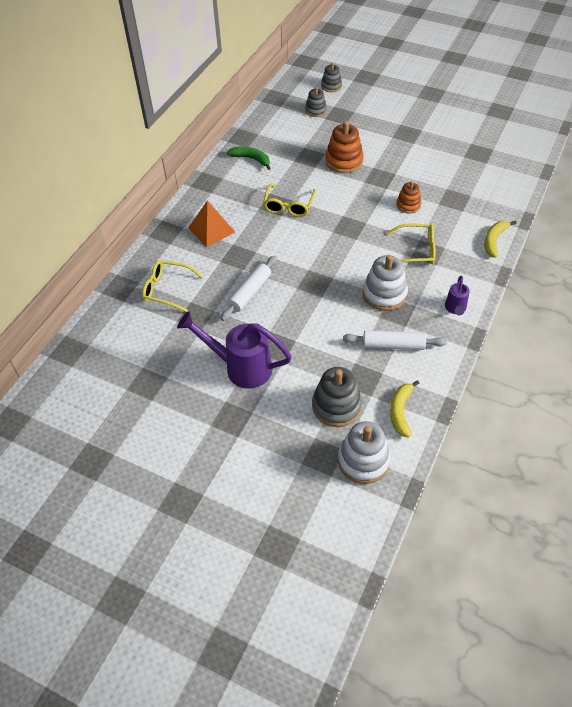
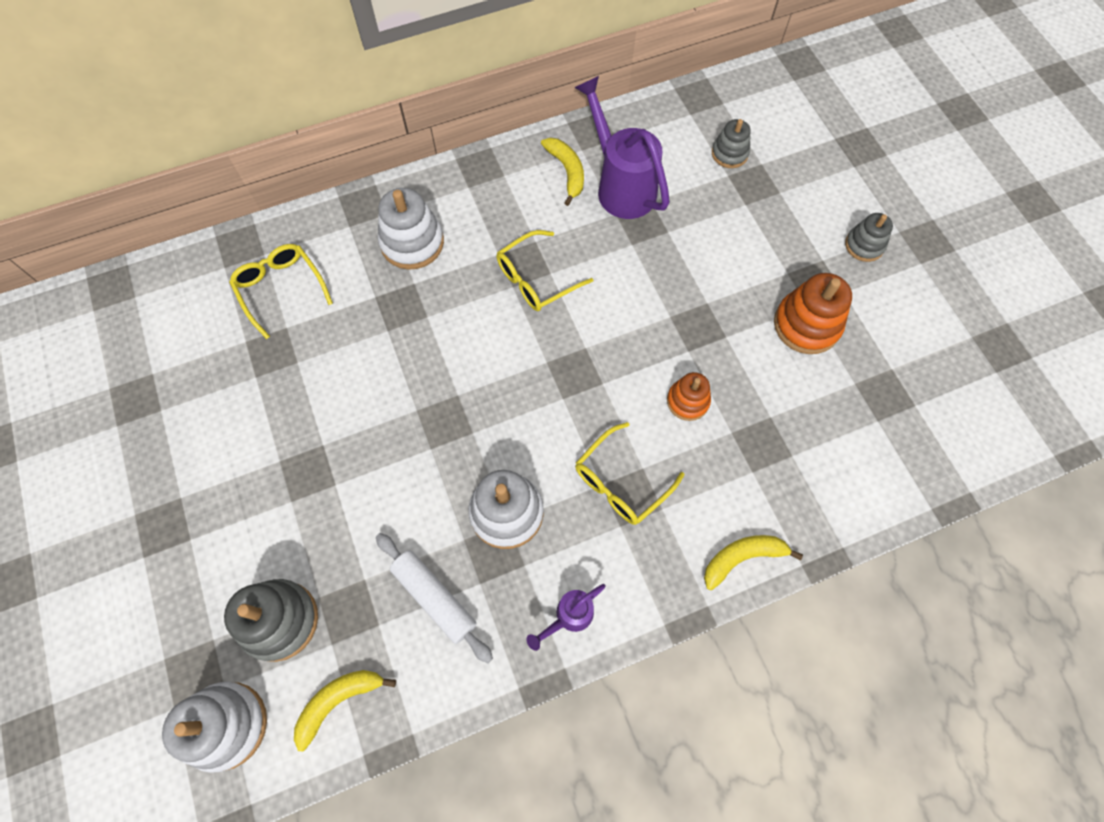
camera: 40 degrees right, 15 degrees up
(211, 230) = (412, 243): orange pyramid -> white stacking toy
(240, 367) = (241, 466): purple watering can -> purple watering can (620, 185)
(250, 292) = (359, 370): white rolling pin -> none
(251, 159) = (567, 171): green banana -> yellow banana
(331, 86) = (793, 128): grey stacking toy -> grey stacking toy (864, 245)
(344, 161) = (679, 263): orange stacking toy -> orange stacking toy (806, 325)
(417, 250) = (620, 483): yellow glasses -> yellow glasses turned 90 degrees clockwise

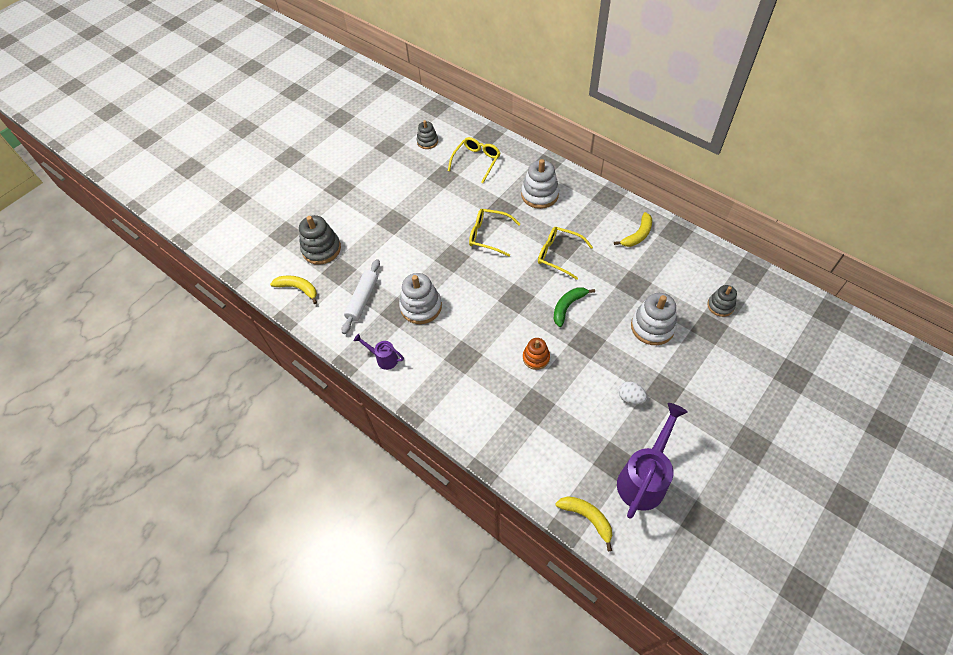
camera: 65 degrees right, 10 degrees down
(226, 725) = (269, 256): white stacking toy -> white stacking toy (652, 327)
(620, 185) = (650, 263): purple watering can -> purple watering can (644, 478)
(620, 483) = (467, 348): yellow glasses -> yellow glasses (488, 235)
(629, 317) = (568, 307): none -> green banana
(742, 558) = (460, 424): yellow banana -> yellow banana (587, 518)
(806, 325) = (630, 398): orange stacking toy -> white egg
(864, 245) = (715, 407): grey stacking toy -> grey stacking toy (427, 141)

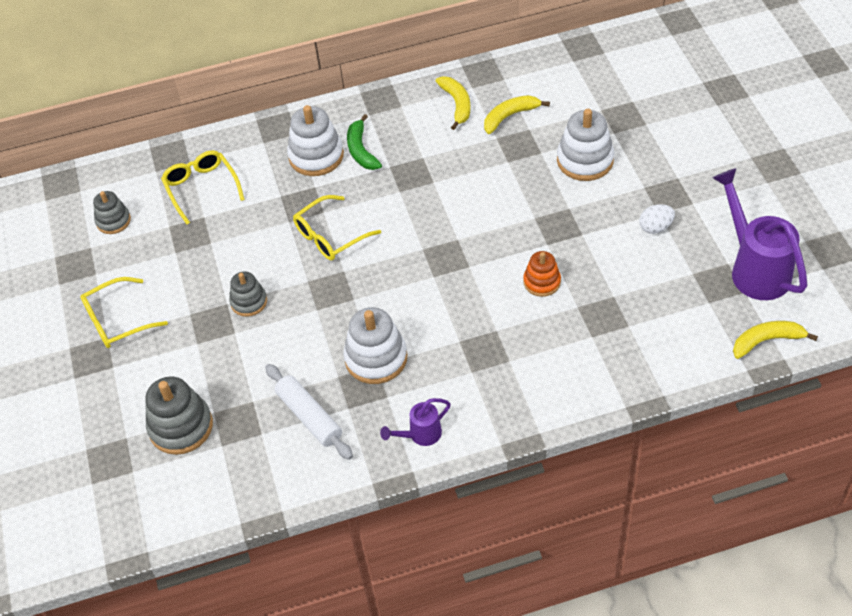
camera: 55 degrees left, 5 degrees down
(298, 289) = (223, 485): yellow banana -> yellow banana (510, 116)
(558, 255) = (420, 186): yellow glasses -> yellow glasses (116, 321)
(568, 307) = (498, 217): green banana -> green banana (361, 150)
(720, 306) = (604, 93): grey stacking toy -> grey stacking toy (249, 302)

